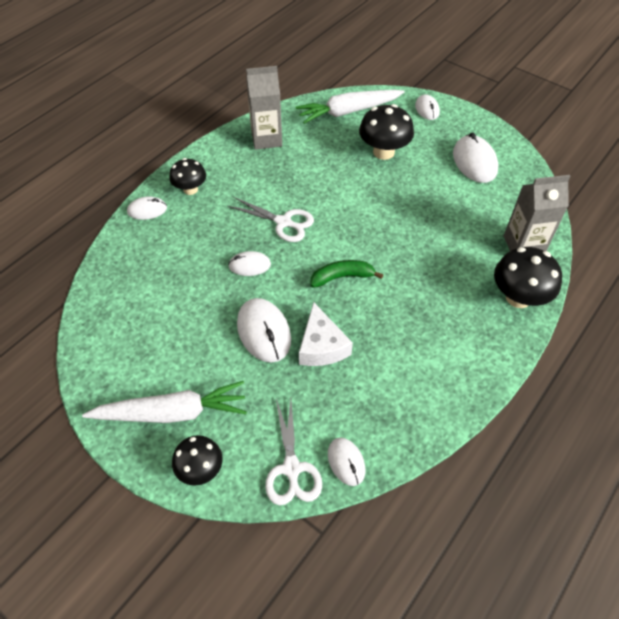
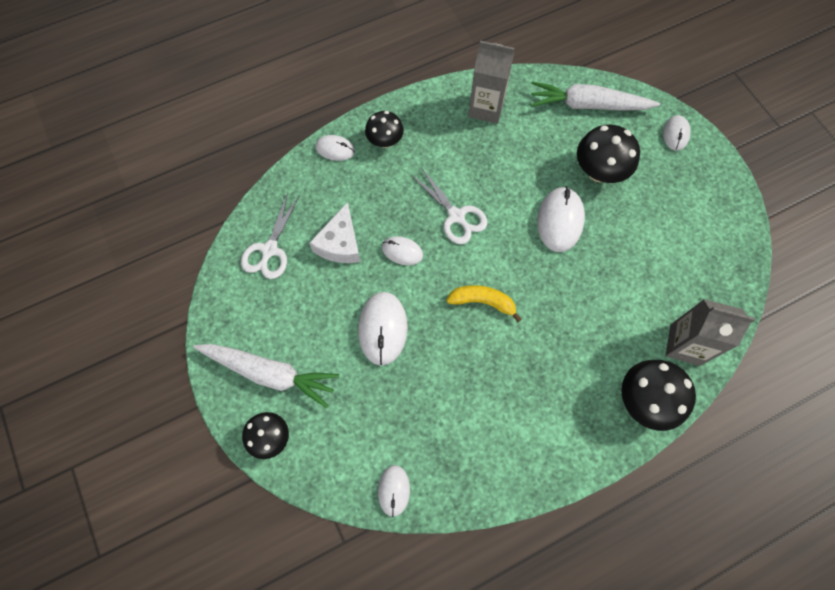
camera: 25 degrees right, 15 degrees up
(291, 469) = (345, 474): white scissors -> white scissors (269, 250)
(321, 346) = (427, 367): white cheese -> white cheese (340, 243)
(342, 277) = (483, 302): green banana -> yellow banana
(474, 162) = (690, 222): white mouse -> white mouse (560, 220)

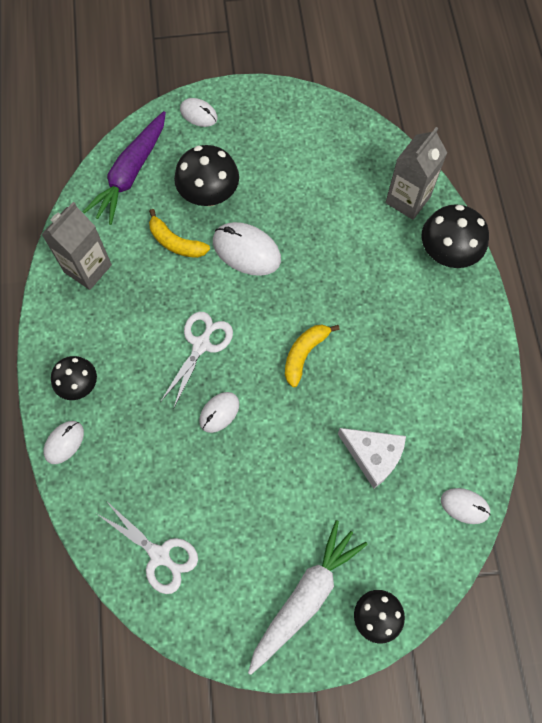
camera: 70 degrees left, 0 degrees up
(340, 243) = (183, 474): white cheese -> white cheese (373, 456)
(383, 329) = (297, 461): white mouse -> none
(456, 216) = (201, 344): white scissors -> white scissors turned 45 degrees counterclockwise
(540, 162) = (176, 242): none -> yellow banana
(588, 105) = (131, 174): white carrot -> purple carrot

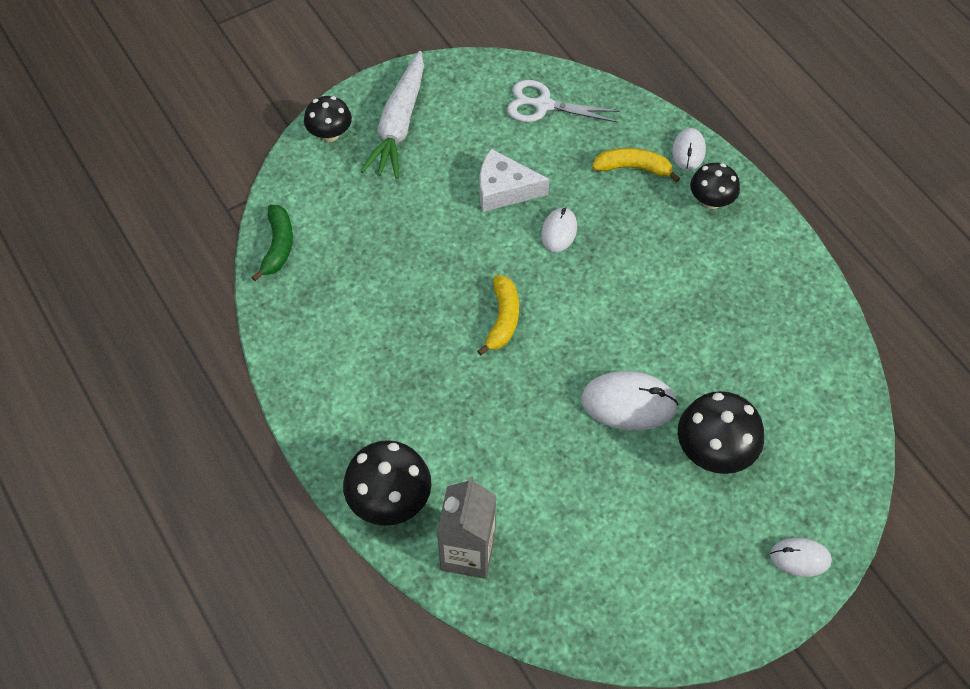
camera: 155 degrees right, 10 degrees down
(88, 268) = (788, 310): grey carton -> none
(131, 174) = (824, 438): purple carrot -> none
(176, 242) = (714, 378): yellow banana -> yellow banana (633, 168)
(201, 344) = (616, 285): white scissors -> none
(373, 456) = (386, 254): white cheese -> white cheese (504, 189)
(464, 506) = (278, 246): white mouse -> green banana

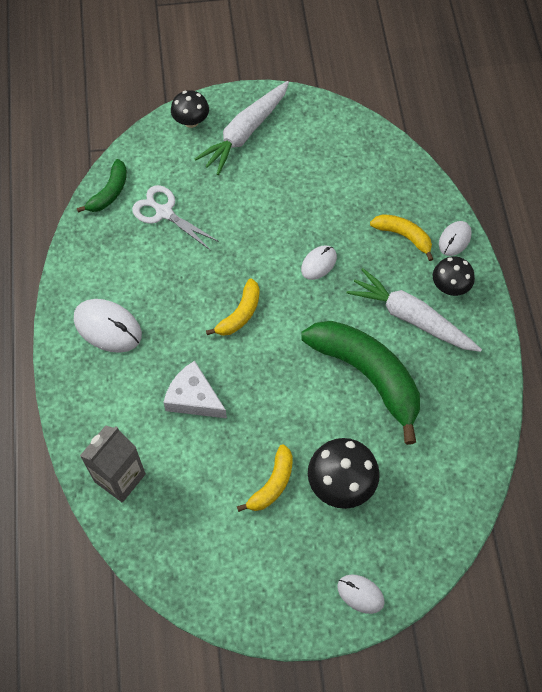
camera: 25 degrees right, 5 degrees up
(390, 501) = (86, 415): black mushroom -> none
(504, 189) = (295, 214): white cheese -> white cheese (194, 398)
(543, 105) = (361, 159): white scissors -> white scissors (164, 212)
(629, 403) = (298, 418): white mouse -> white mouse (108, 327)
(641, 485) = (272, 484): none -> yellow banana
(678, 327) = (368, 375): none -> green banana
(689, 249) = (411, 317): none -> white carrot

